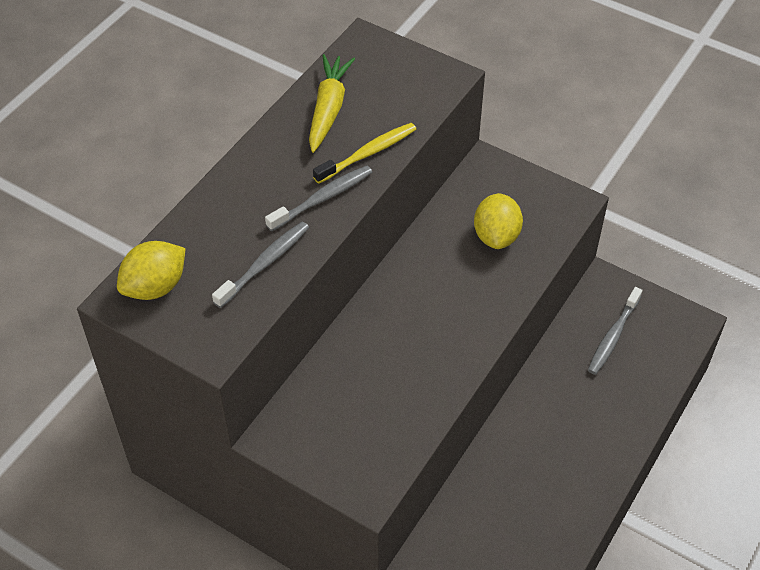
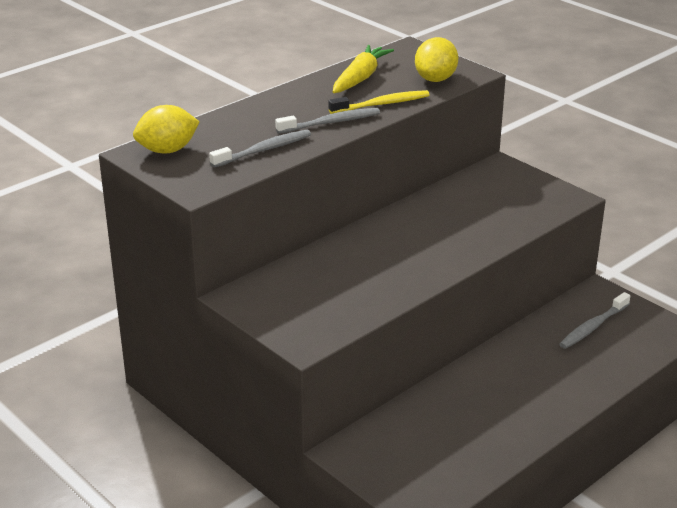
camera: 15 degrees right, 20 degrees down
(496, 236) = (490, 208): yellow lemon -> yellow lemon (435, 79)

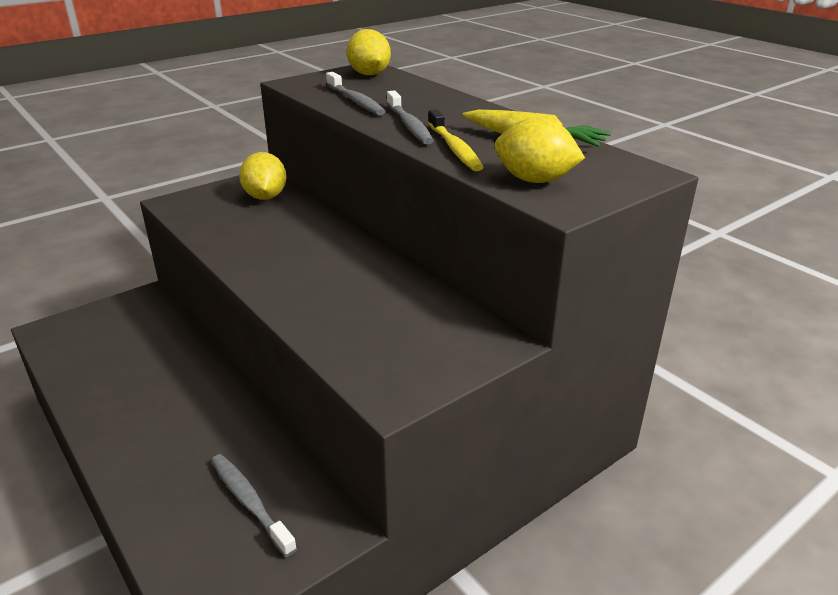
camera: 95 degrees right, 0 degrees up
(287, 285) = (265, 197): none -> yellow lemon

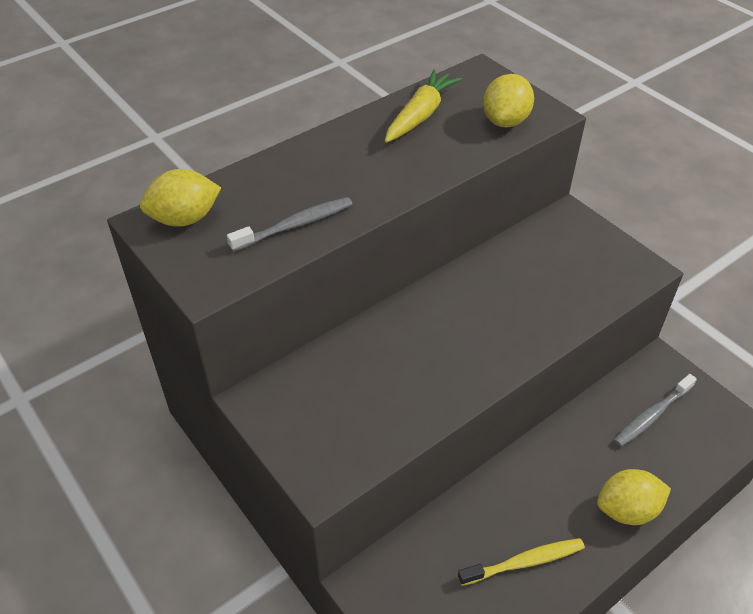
camera: 90 degrees left, 15 degrees up
(265, 197) = (314, 386): yellow lemon -> yellow lemon (627, 510)
(409, 125) = (378, 184): grey toothbrush -> none
(454, 148) = (440, 158): yellow toothbrush -> yellow toothbrush (524, 562)

